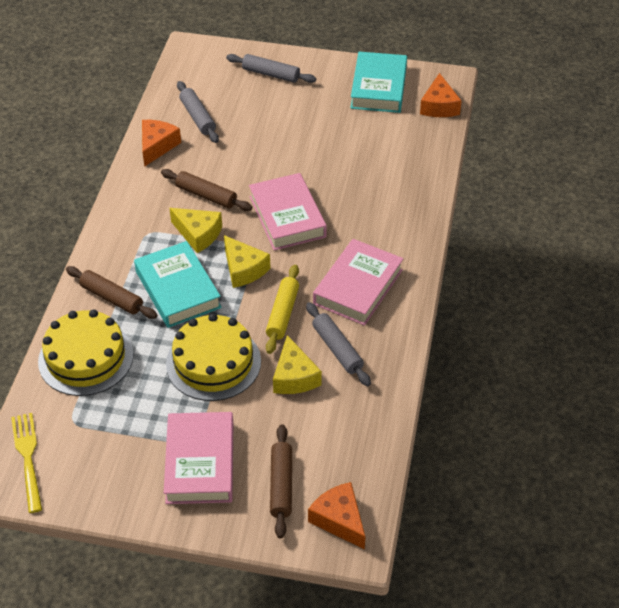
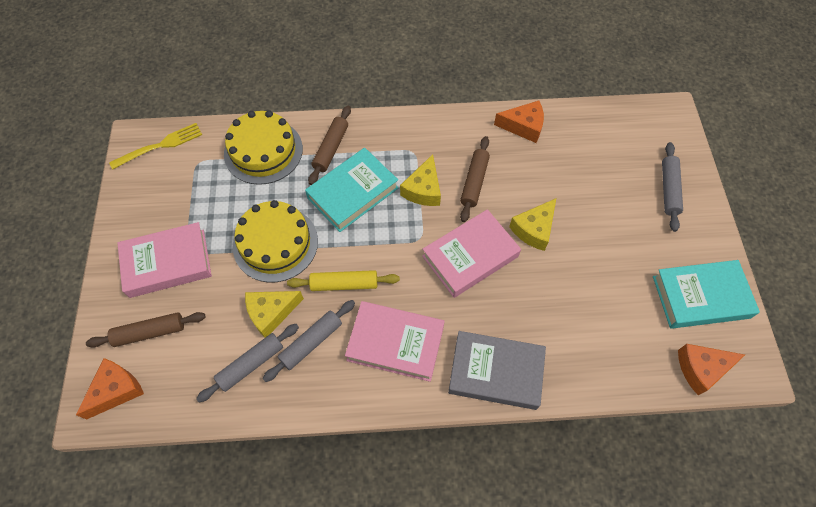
camera: 75 degrees right, 15 degrees up
(197, 117) = (576, 146): grey rolling pin -> grey rolling pin (251, 364)
(243, 269) = (391, 237): yellow cheese -> yellow cheese (534, 229)
(406, 225) = (495, 372): none -> grey book

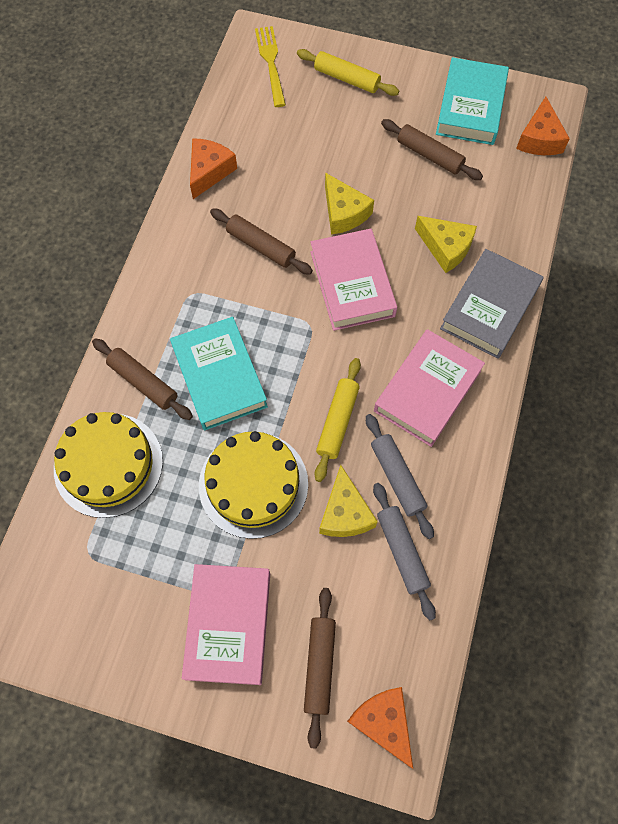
camera: 70 degrees left, 5 degrees up
(161, 145) = (33, 599): yellow fork -> yellow fork (271, 63)
(423, 189) = (248, 300): yellow cheese -> yellow cheese (446, 248)
(627, 278) = (430, 155): none -> brown rolling pin
(668, 190) = (347, 79): grey rolling pin -> yellow rolling pin

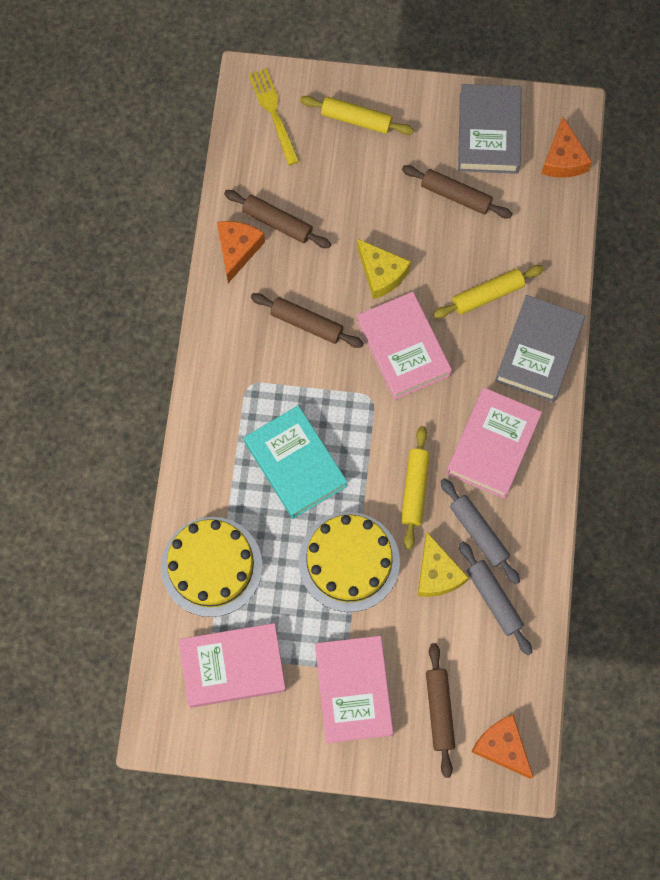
camera: 10 degrees left, 5 degrees up
(104, 575) = (233, 667): none -> pink book
(143, 382) = (225, 482): brown rolling pin -> brown rolling pin (277, 222)
(446, 248) = (487, 295): yellow cheese -> yellow rolling pin
(471, 107) = (489, 133): turquoise book -> grey book

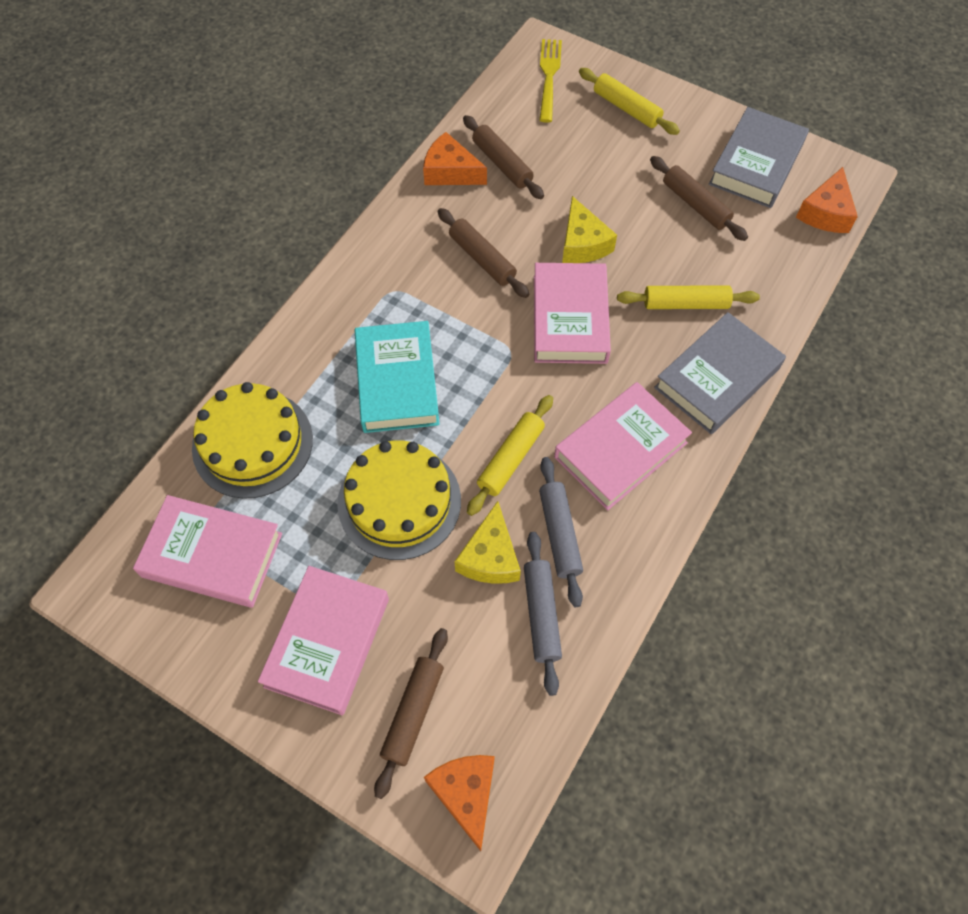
camera: 25 degrees right, 10 degrees down
(237, 250) = (450, 172): orange cheese -> orange cheese turned 105 degrees counterclockwise

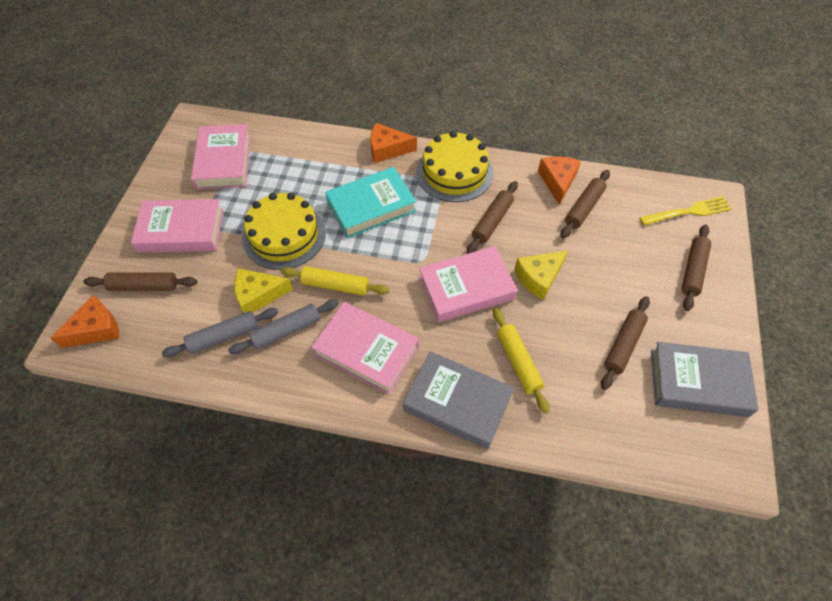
camera: 70 degrees right, 5 degrees down
(252, 443) = (301, 153): yellow cake -> yellow cake (454, 172)
(626, 108) = (692, 271): yellow rolling pin -> brown rolling pin
(825, 213) = (678, 454): orange cheese -> orange cheese (387, 149)

